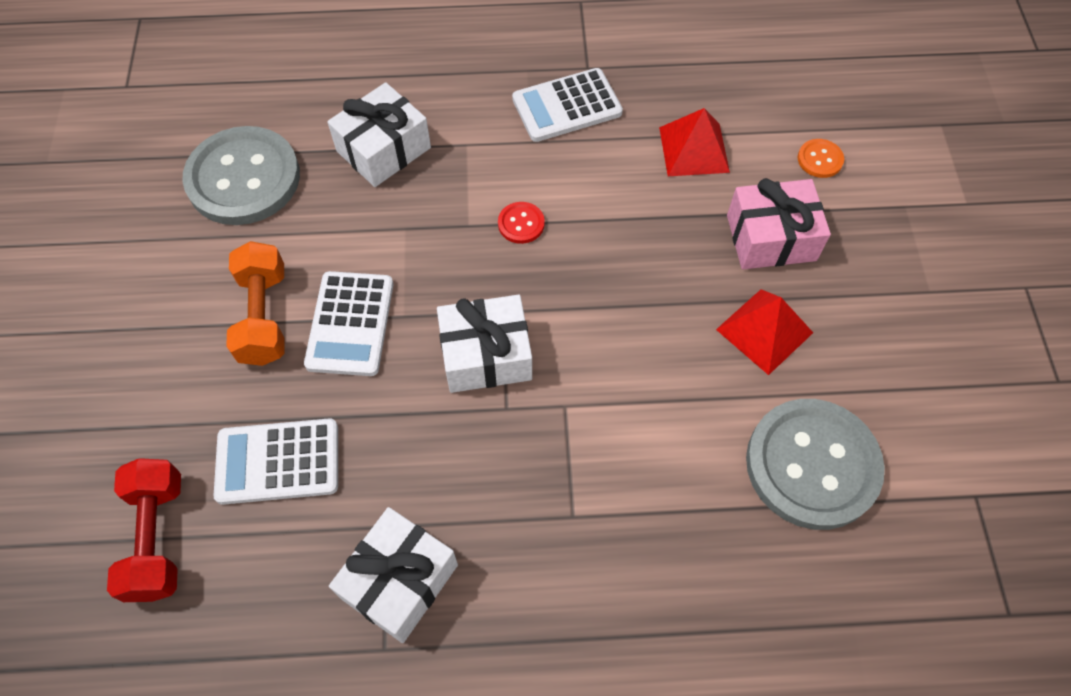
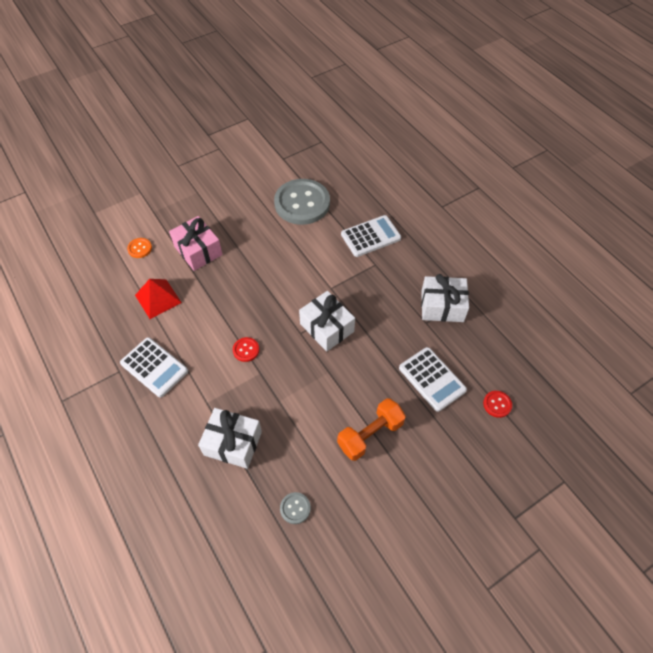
camera: 120 degrees left, 5 degrees down
(157, 537) = (497, 404): red dumbbell -> red button
(243, 178) = (295, 508): grey button -> grey button, size x0.40
(350, 324) = (348, 392): white calculator -> white calculator (370, 236)
(764, 331) = (250, 236): red pyramid -> none

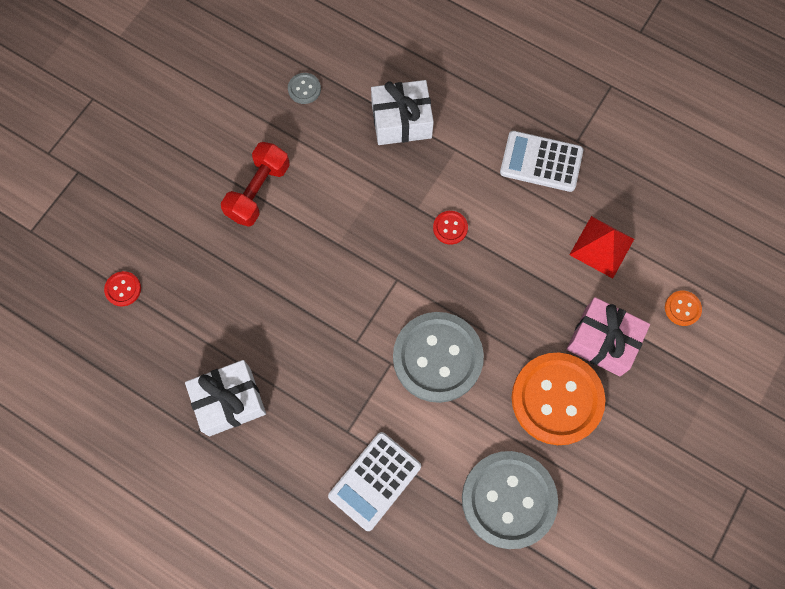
camera: 155 degrees right, 15 degrees up
(245, 234) = (557, 399): none -> orange button
(300, 280) = (437, 358): none -> grey button
(327, 327) = (367, 301): white gift -> none
(370, 435) = (258, 191): orange dumbbell -> red dumbbell
(432, 379) = (210, 288): white calculator -> none

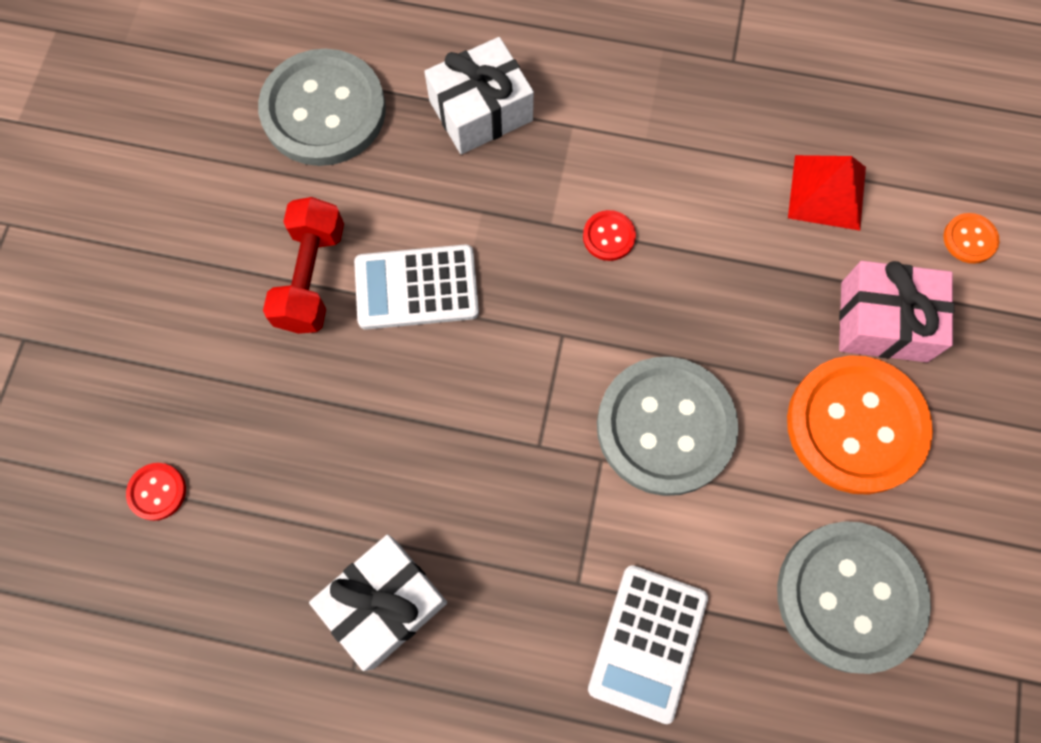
camera: 20 degrees left, 0 degrees up
(304, 89) = (324, 110): grey button -> grey button, size x2.47
(541, 162) = (697, 104): white calculator -> white calculator (416, 288)

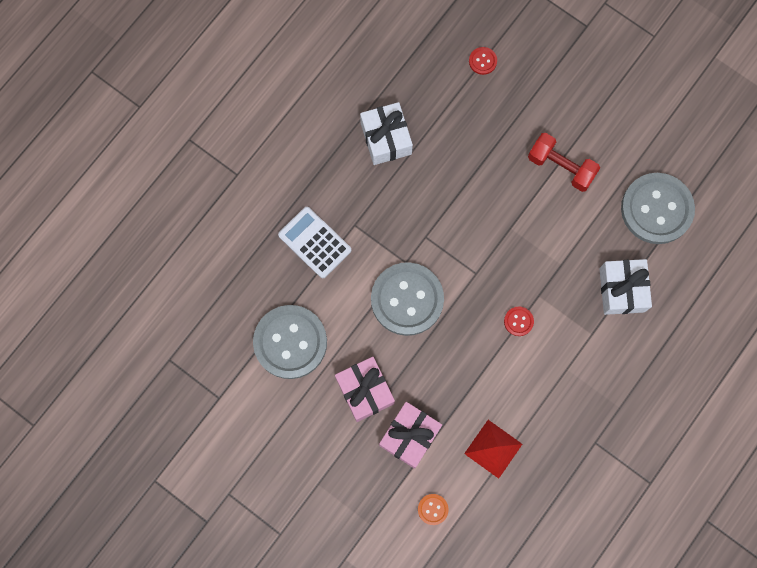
camera: 115 degrees right, 5 degrees up
(416, 288) = (532, 214): white calculator -> none
(856, 426) = (365, 391): orange button -> pink gift

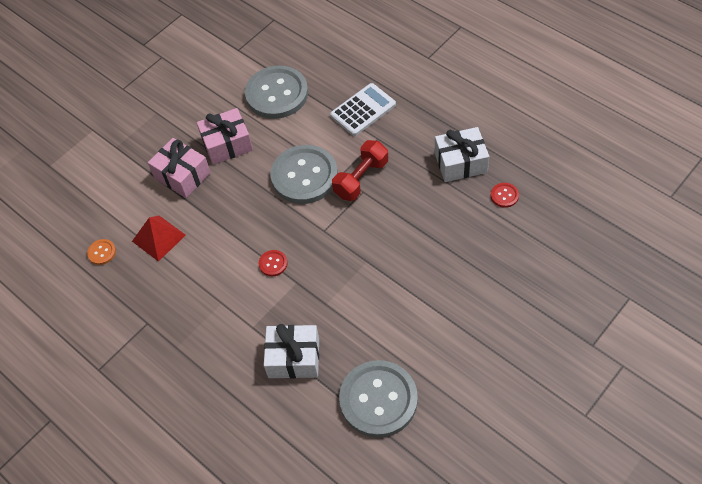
camera: 100 degrees right, 20 degrees down
(433, 509) = (117, 191): orange button -> orange button (102, 252)
(482, 61) = (544, 244): red button -> red button (504, 195)
(561, 167) = (429, 309): red dumbbell -> red dumbbell (361, 179)

